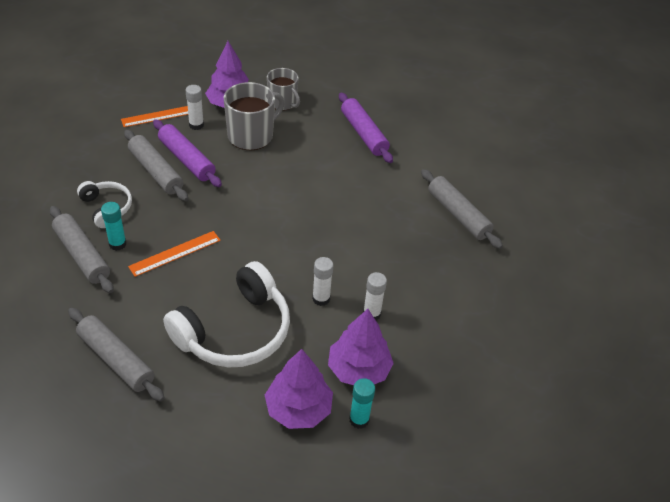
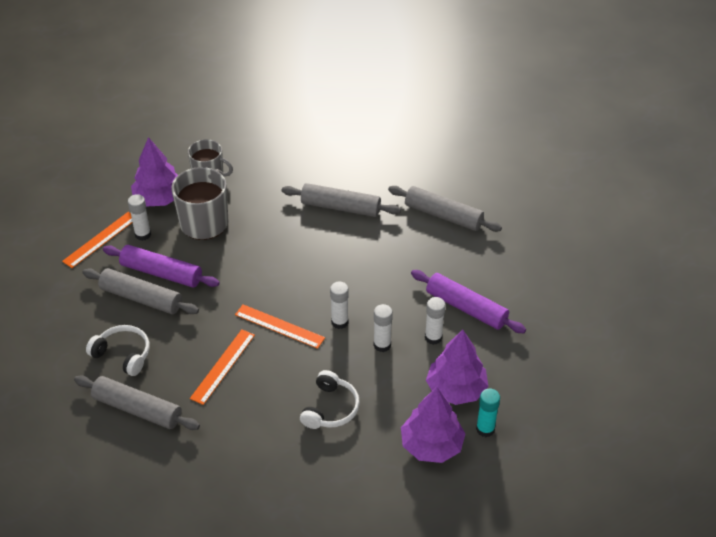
camera: 25 degrees left, 0 degrees up
(116, 360) = (247, 484): grey rolling pin -> grey rolling pin (340, 207)
(117, 244) = (162, 383): turquoise glue stick -> none
(235, 331) = (330, 408): white headphones -> white headphones, size x0.53
(246, 243) = (279, 326): none -> orange ruler
(299, 262) = (339, 322): none -> white glue stick
(364, 134) = (308, 174): purple rolling pin -> purple rolling pin (466, 308)

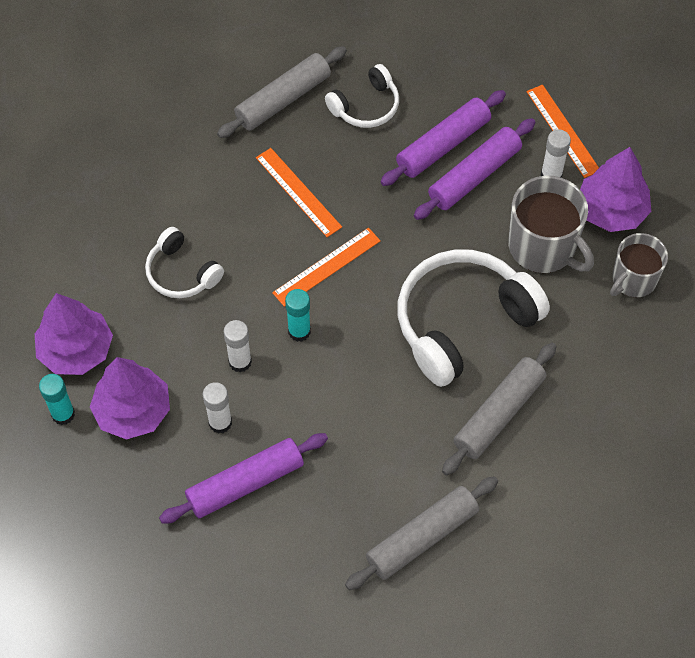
camera: 115 degrees right, 15 degrees up
(141, 298) = (443, 145): grey rolling pin -> purple rolling pin
(285, 243) = (463, 322): none -> white headphones
(339, 322) = (299, 331): white glue stick -> turquoise glue stick

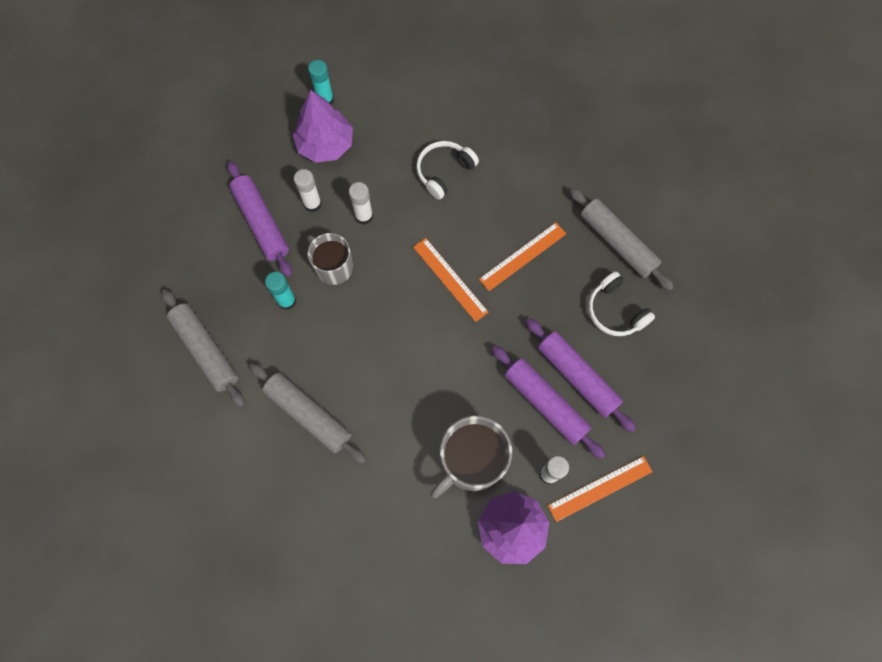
camera: 90 degrees right, 10 degrees up
(76, 350) = (377, 104): purple tree -> none
(299, 331) = (390, 259): turquoise glue stick -> turquoise glue stick (287, 301)
(463, 322) = (395, 388): white headphones -> none
(633, 279) = (437, 543): grey mug -> grey mug (333, 267)

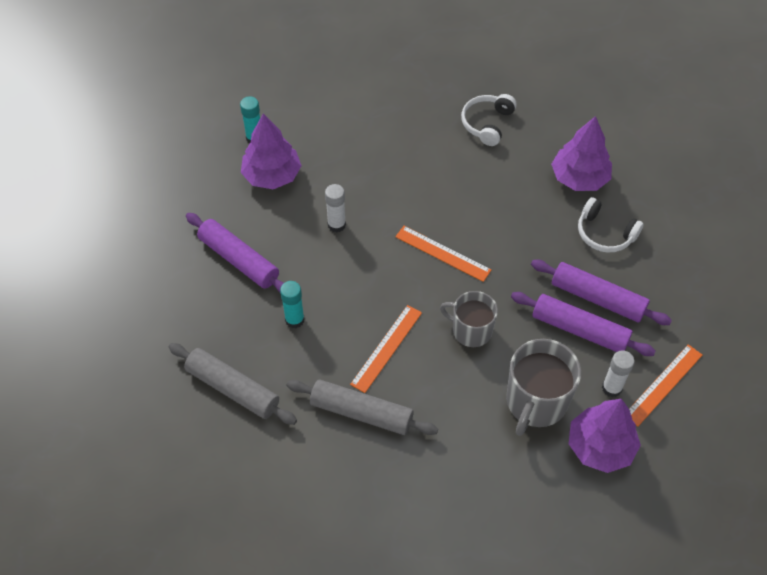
camera: 20 degrees left, 15 degrees down
(312, 204) = (282, 229): white glue stick -> none
(333, 267) = (327, 277): grey mug -> grey mug (471, 330)
(444, 172) = (395, 166): white headphones -> white headphones (487, 123)
(522, 256) = (500, 214): orange ruler -> orange ruler (386, 348)
(617, 243) = (579, 178): grey rolling pin -> purple tree

